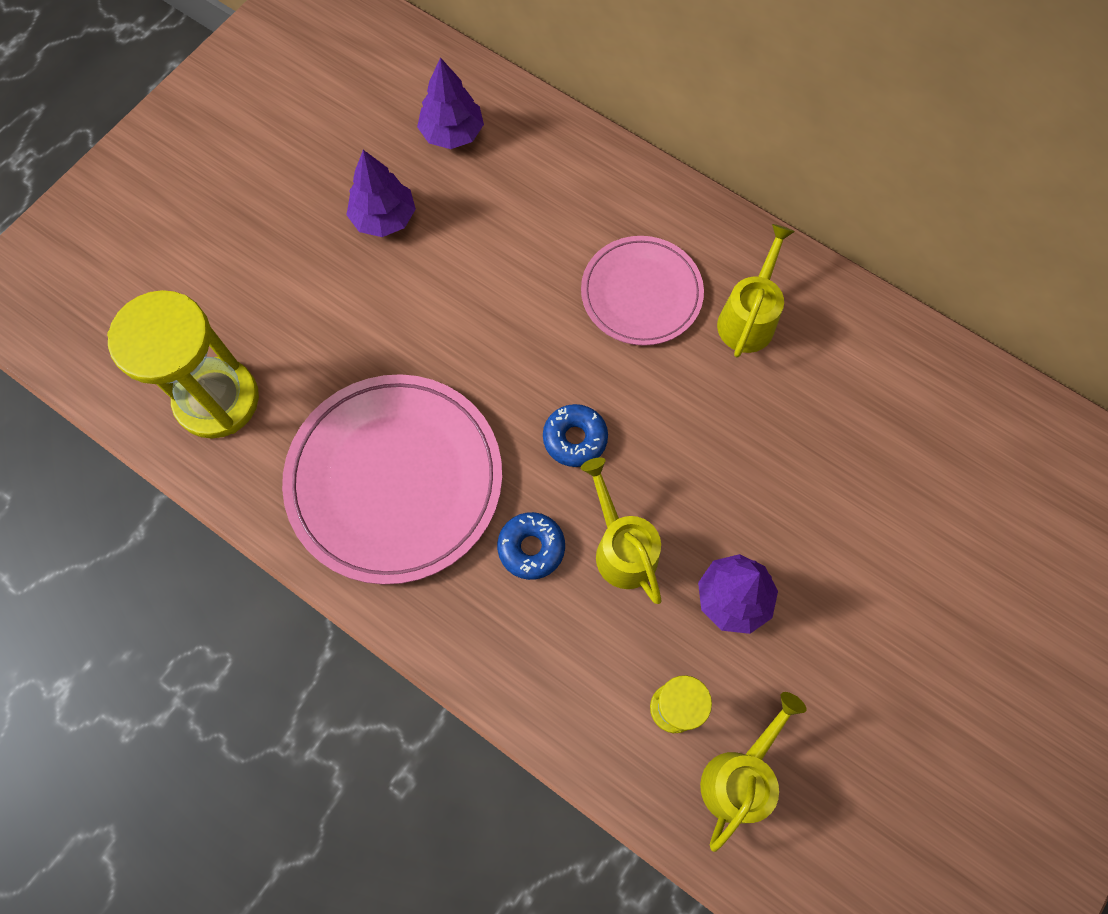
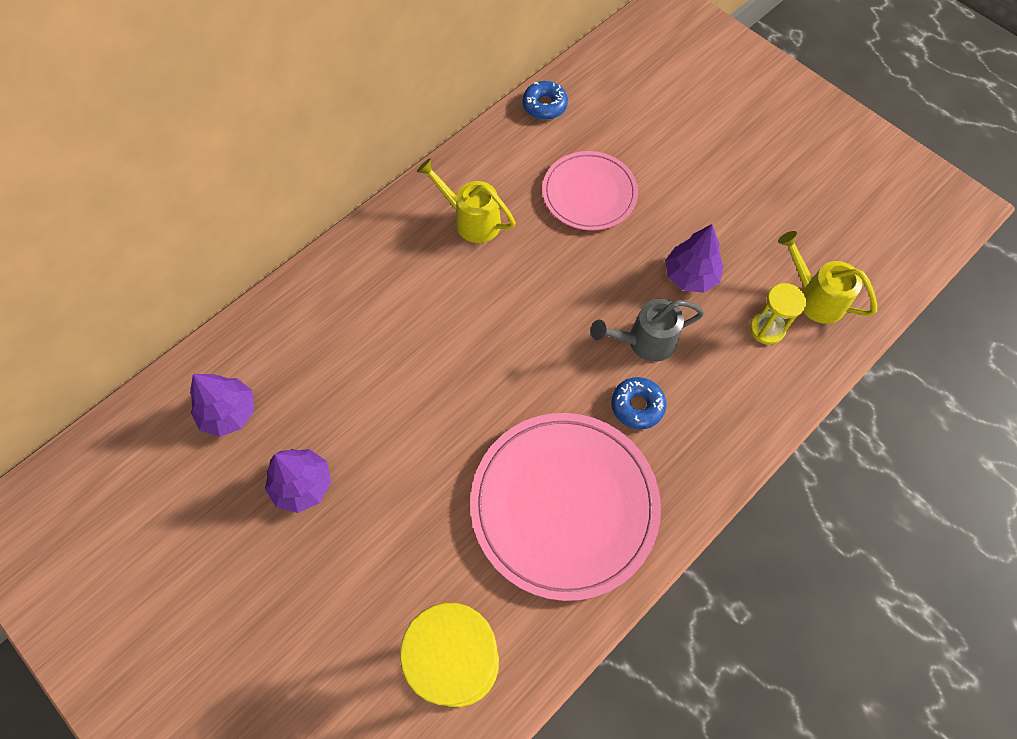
camera: 80 degrees left, 5 degrees down
(575, 438) = (550, 359): blue donut -> blue donut (544, 105)
(621, 548) = (644, 341): yellow watering can -> grey watering can
(641, 293) = (432, 289): pink plate -> pink plate (589, 193)

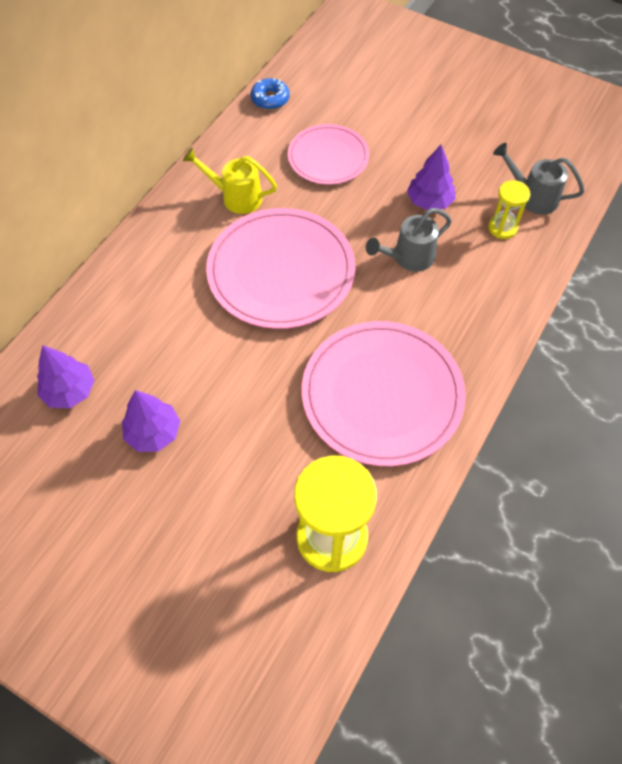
camera: 15 degrees left, 5 degrees down
(495, 324) = (281, 272): none -> pink plate
(637, 406) = (417, 307): blue donut -> none
(815, 297) = (532, 197): yellow watering can -> grey watering can

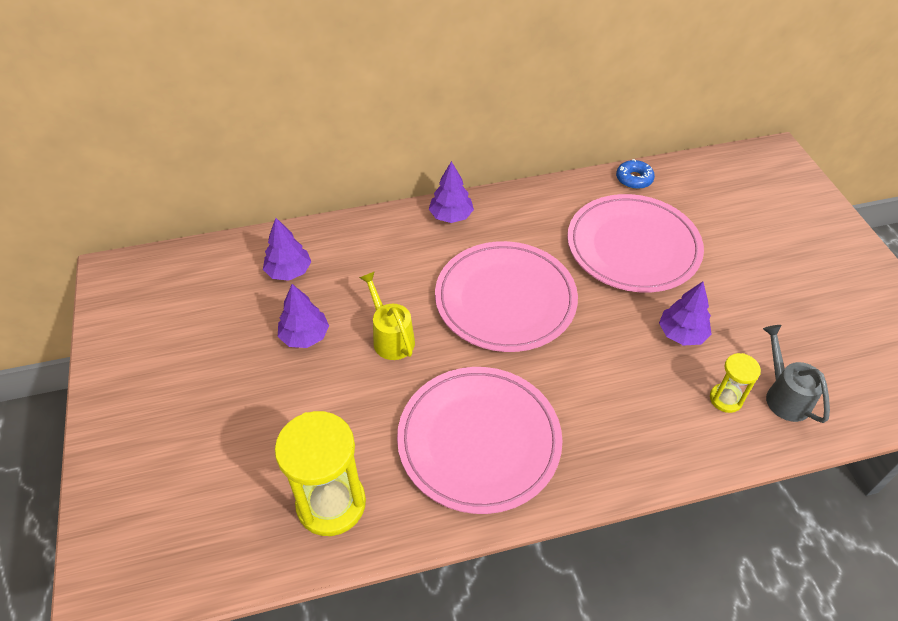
camera: 45 degrees right, 10 degrees down
(158, 234) = (451, 216): none -> purple tree
(236, 197) = (531, 228): yellow watering can -> yellow watering can (391, 337)
(328, 157) = (633, 247): pink plate -> pink plate, size x1.65
(408, 258) = (614, 361): grey watering can -> none

